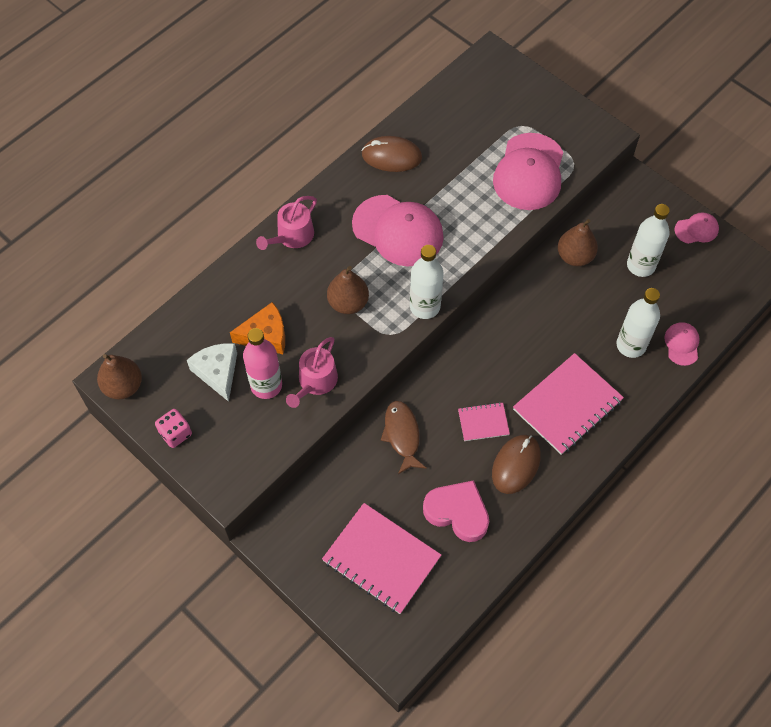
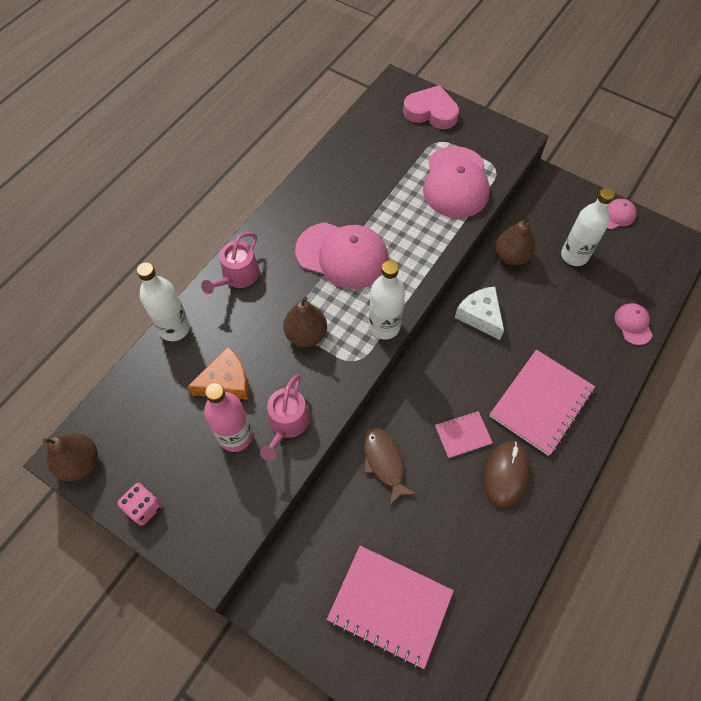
camera: 10 degrees left, 0 degrees up
(218, 372) = (181, 430): white cheese -> white cheese (480, 316)
(391, 156) = (322, 186): brown mouse -> none
(457, 512) = (458, 537): pink heart -> pink heart (431, 112)
(631, 345) = (586, 333): white bottle -> white bottle (174, 328)

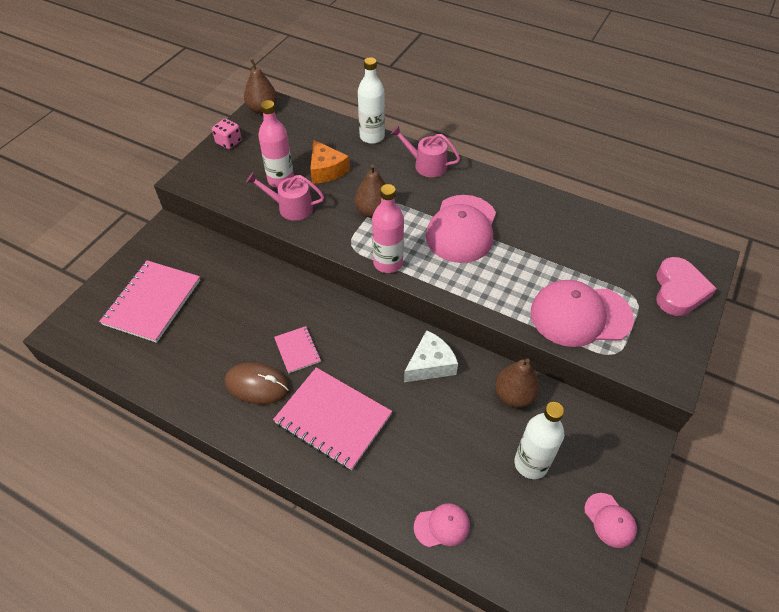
camera: 85 degrees right, 10 degrees down
(384, 326) = (388, 263): white bottle -> pink bottle
(384, 462) = (272, 293): brown fish -> none

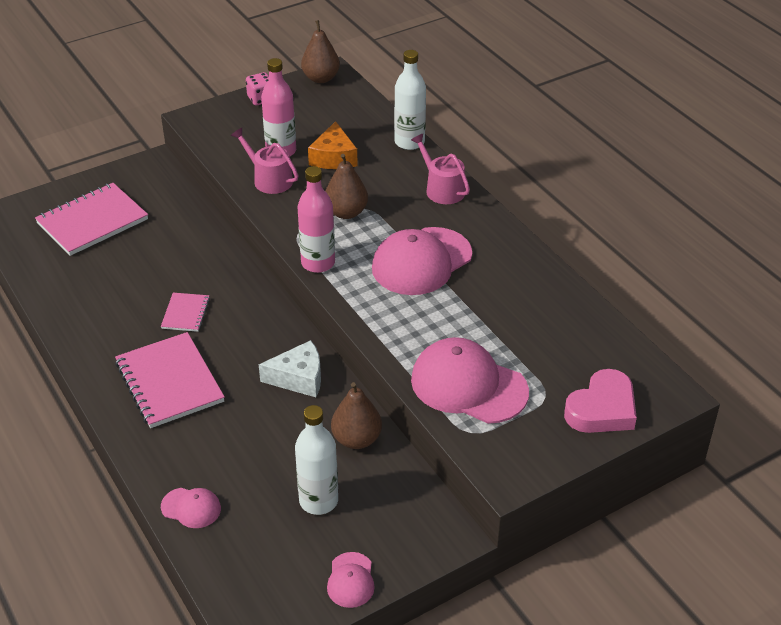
camera: 30 degrees right, 10 degrees down
(257, 385) = (126, 326): brown mouse -> none

